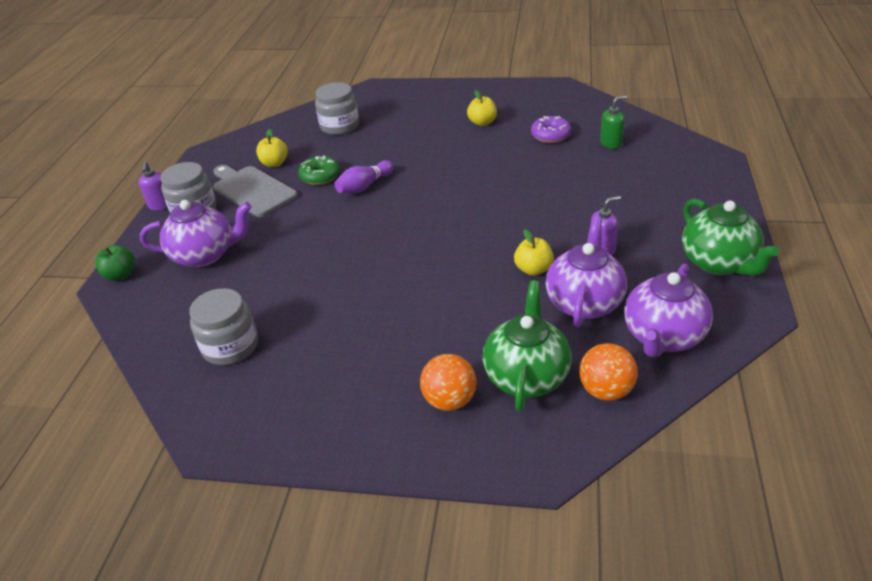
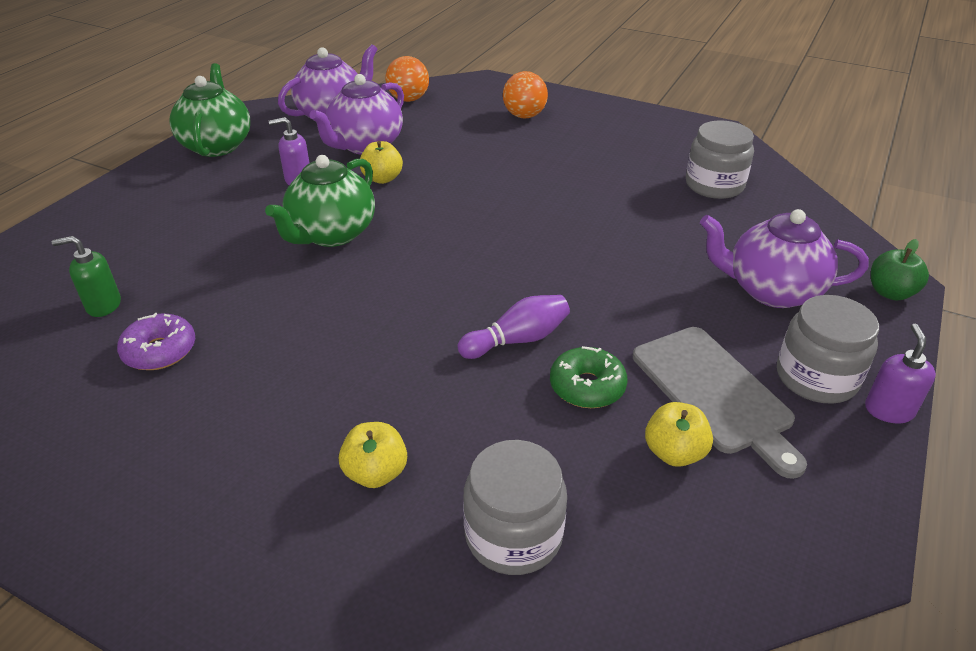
camera: 165 degrees left, 0 degrees up
(482, 122) = (228, 427): yellow apple -> yellow apple (376, 473)
(527, 376) = (457, 116): green teapot -> green teapot (331, 234)

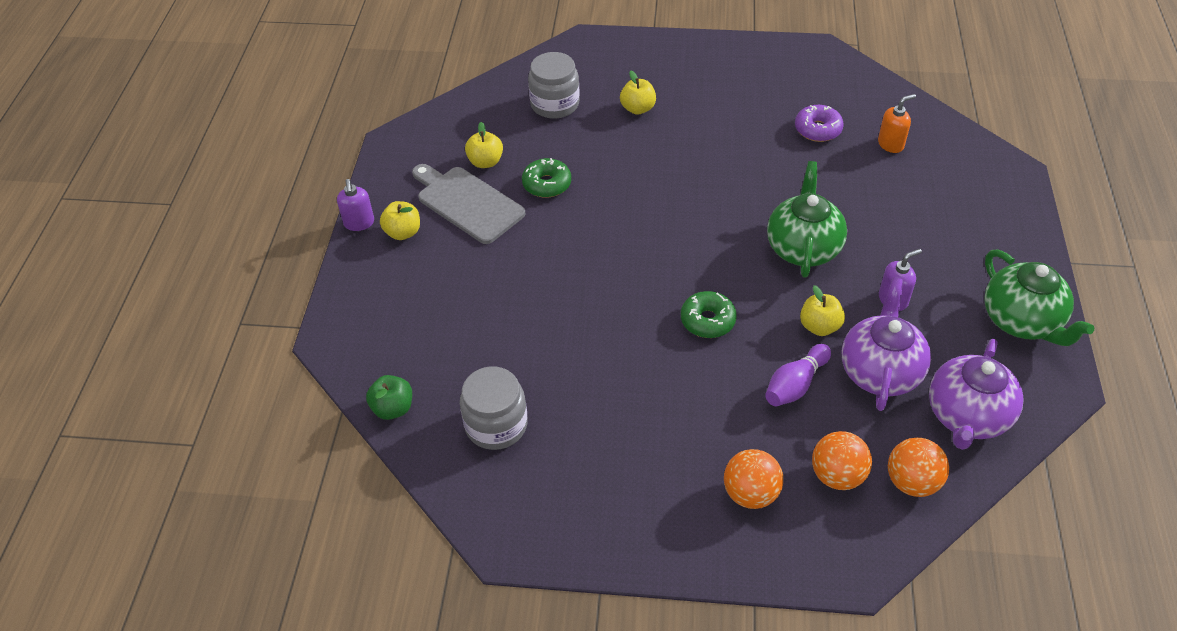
camera: 160 degrees right, 10 degrees up
(103, 305) = (891, 144): green soap dispenser -> orange soap dispenser
(456, 111) = (837, 475): none -> orange ball
(479, 205) = (707, 320): none -> green donut
(517, 340) = (604, 201): purple bowling pin -> purple bowling pin (795, 385)
(771, 290) = (434, 299): purple teapot -> none
(816, 377) = (403, 232): grey jar -> yellow apple
(890, 292) = (339, 326): green apple -> green apple (393, 408)

